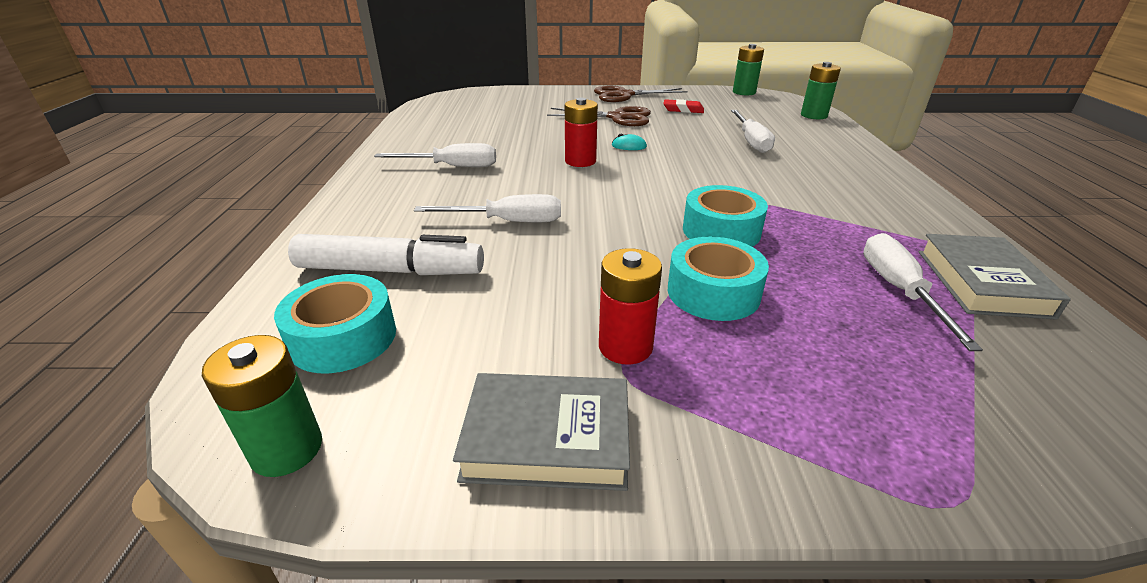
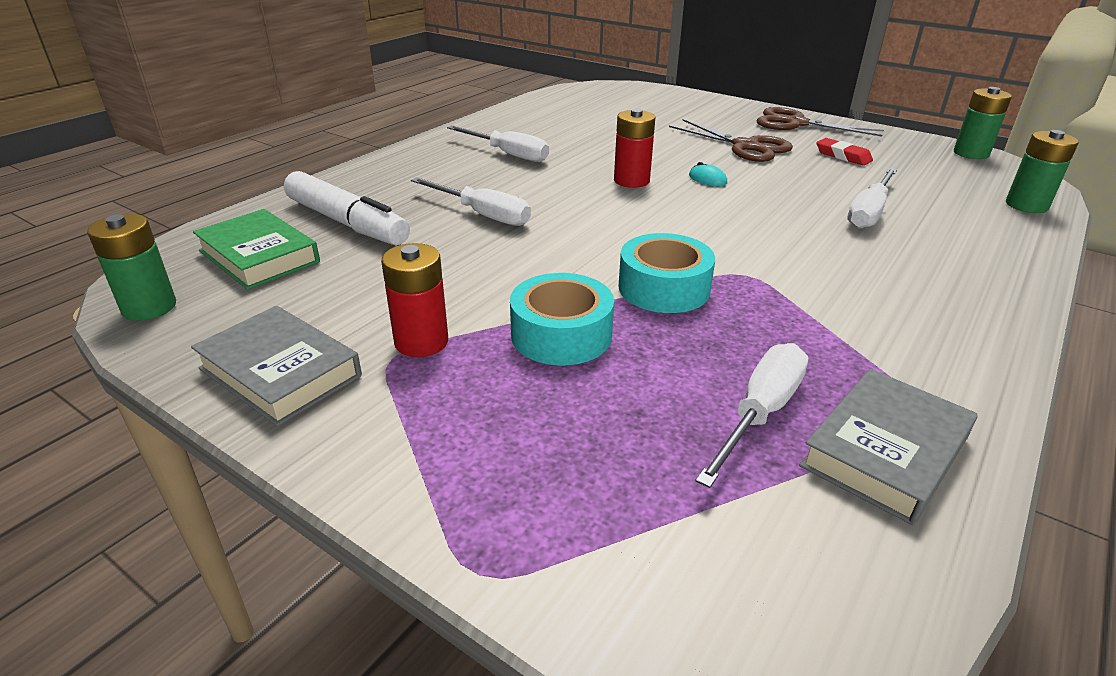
camera: 35 degrees right, 0 degrees up
(343, 337) = (259, 256): turquoise tape -> green book

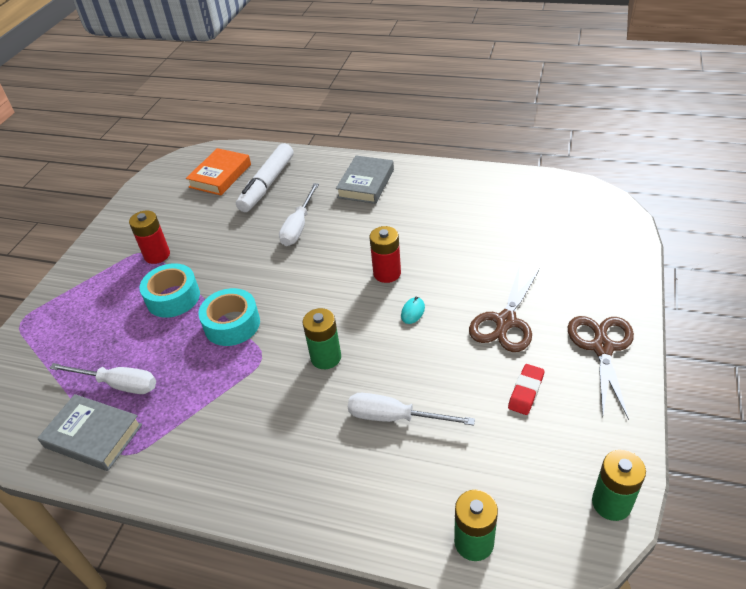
camera: 75 degrees right, 10 degrees up
(149, 307) = (167, 171): green battery -> green battery (326, 357)
(259, 256) = (220, 176): green book -> orange book
(280, 372) = (127, 226): grey book -> grey book (366, 184)
(508, 154) = (401, 204): white screwdriver -> none

